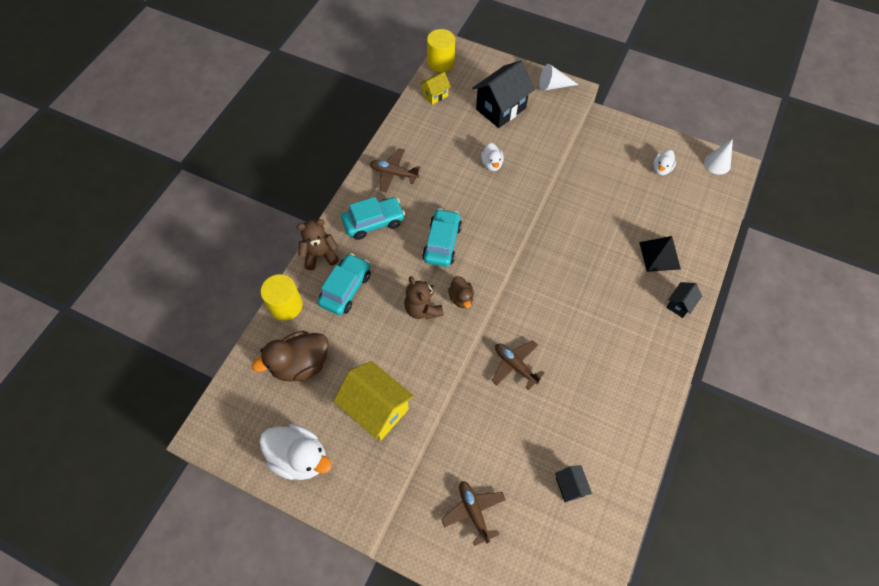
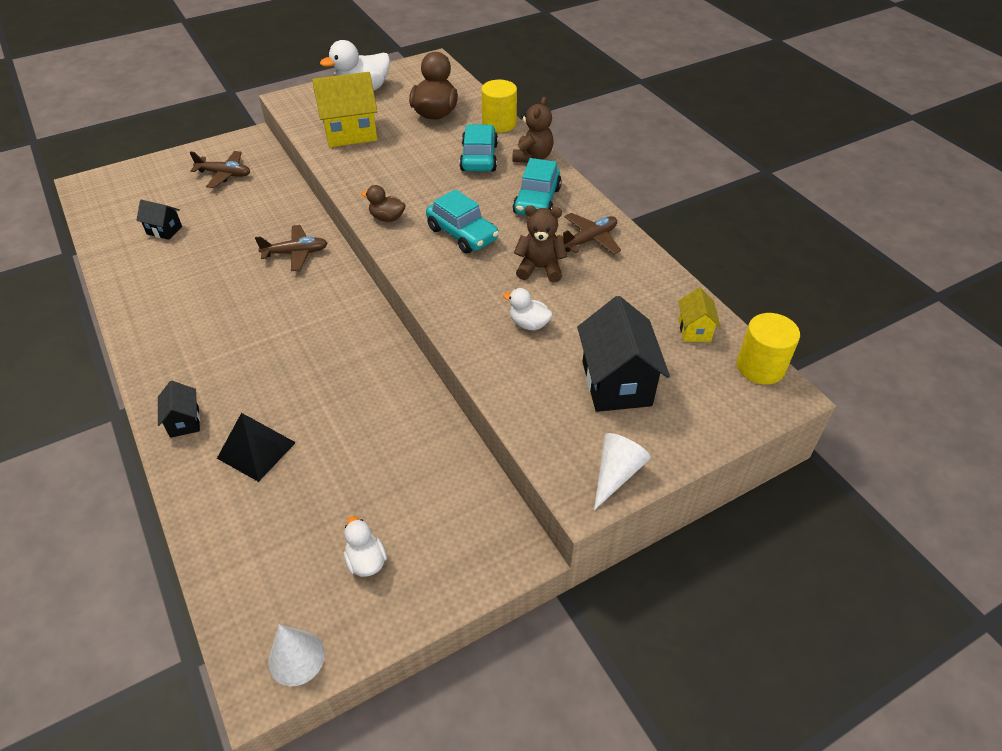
camera: 125 degrees right, 15 degrees down
(345, 289) = (479, 158): turquoise car -> turquoise car turned 150 degrees counterclockwise
(423, 309) = (405, 191): brown teddy bear -> brown teddy bear (540, 268)

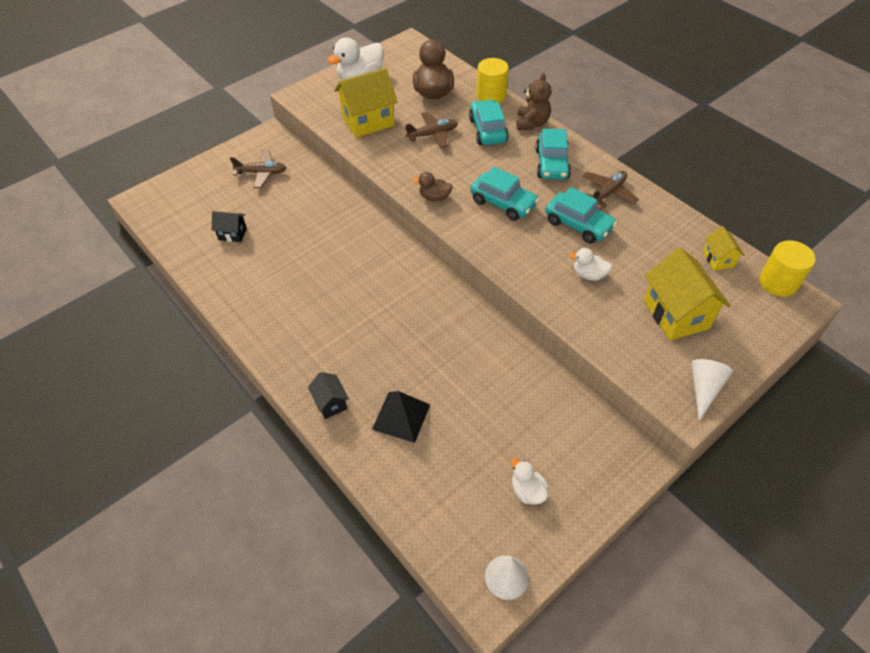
camera: 10 degrees left, 5 degrees up
(295, 253) = (357, 238): brown plane -> brown plane (432, 134)
(540, 268) = (578, 224): brown teddy bear -> turquoise car
(616, 383) = (676, 314): black house -> yellow house

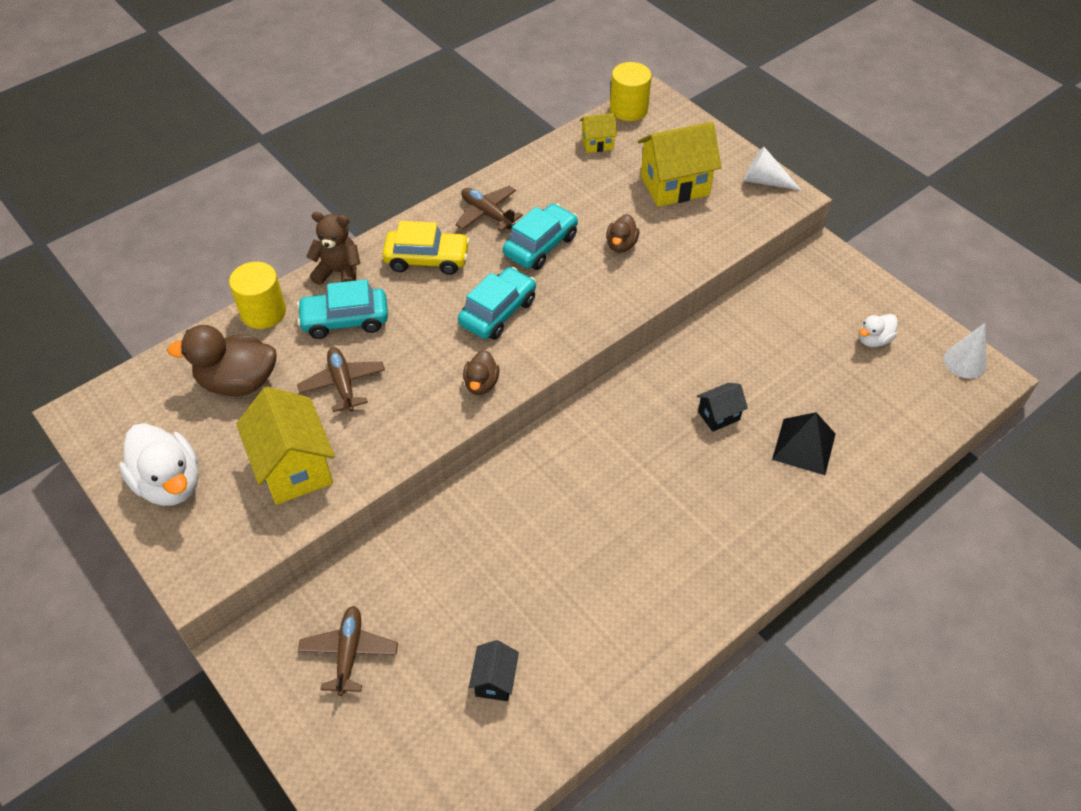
camera: 90 degrees left, 0 degrees up
(330, 403) = (795, 519): black house -> black house (718, 416)
(551, 164) = (427, 259): turquoise car -> yellow car
(589, 275) = (621, 245): white duck -> brown duck

